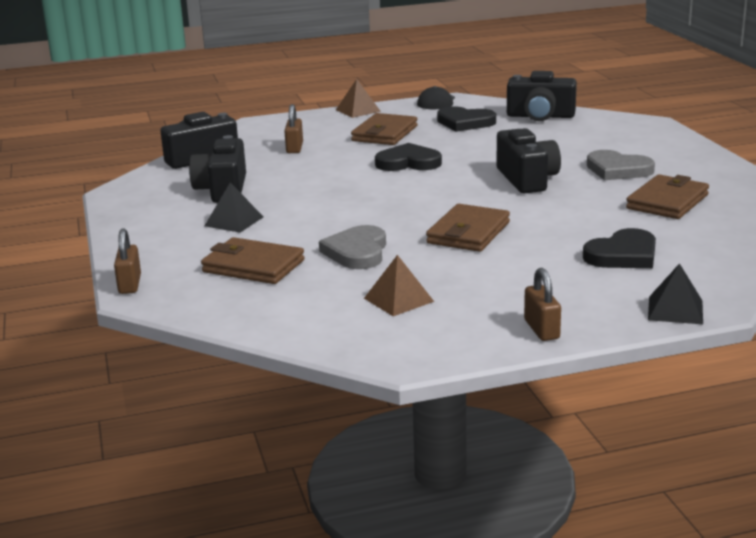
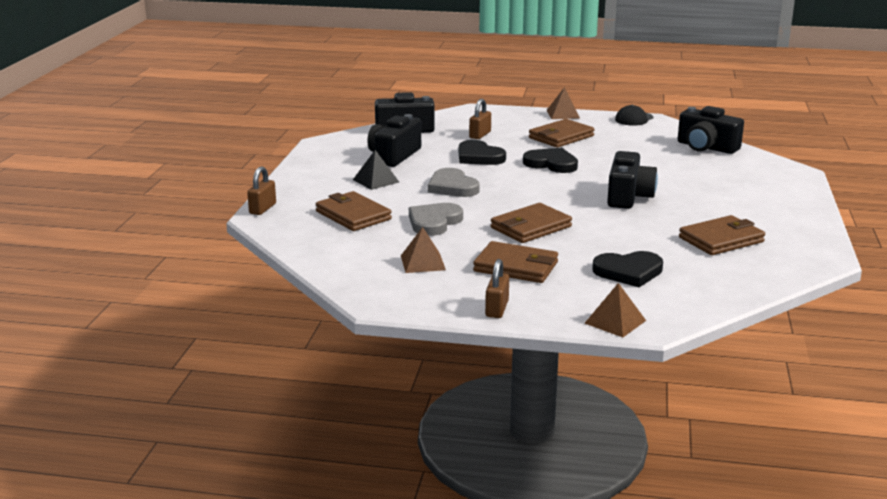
camera: 25 degrees right, 0 degrees up
(465, 122) = (636, 140): black heart -> black heart (479, 157)
(505, 278) = (516, 267): none -> brown wallet
(617, 170) = (714, 205): grey heart -> grey heart (452, 187)
(675, 310) = (615, 322): black pyramid -> brown pyramid

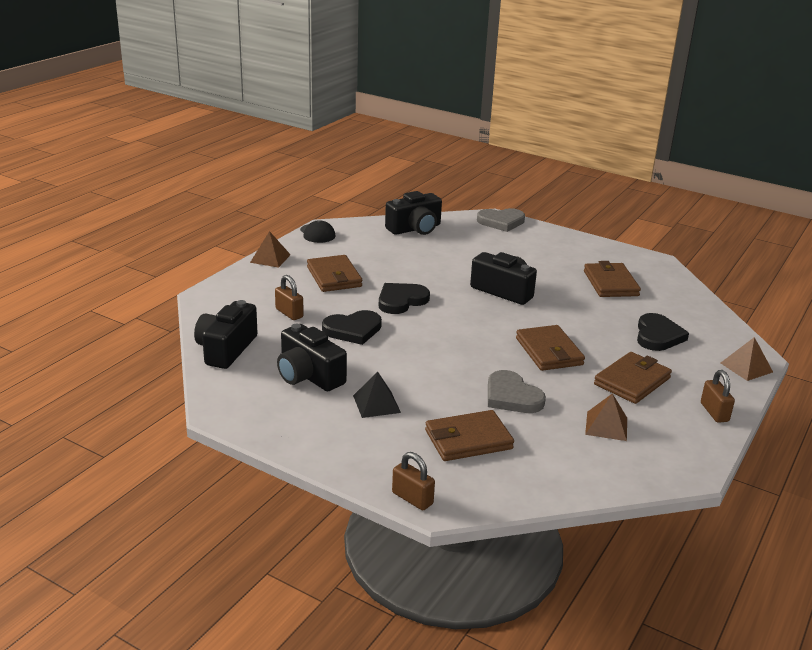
camera: 70 degrees left, 5 degrees up
(452, 187) = (425, 364): grey heart -> grey heart (501, 222)
(497, 309) = (714, 412): brown padlock -> brown padlock turned 45 degrees clockwise

